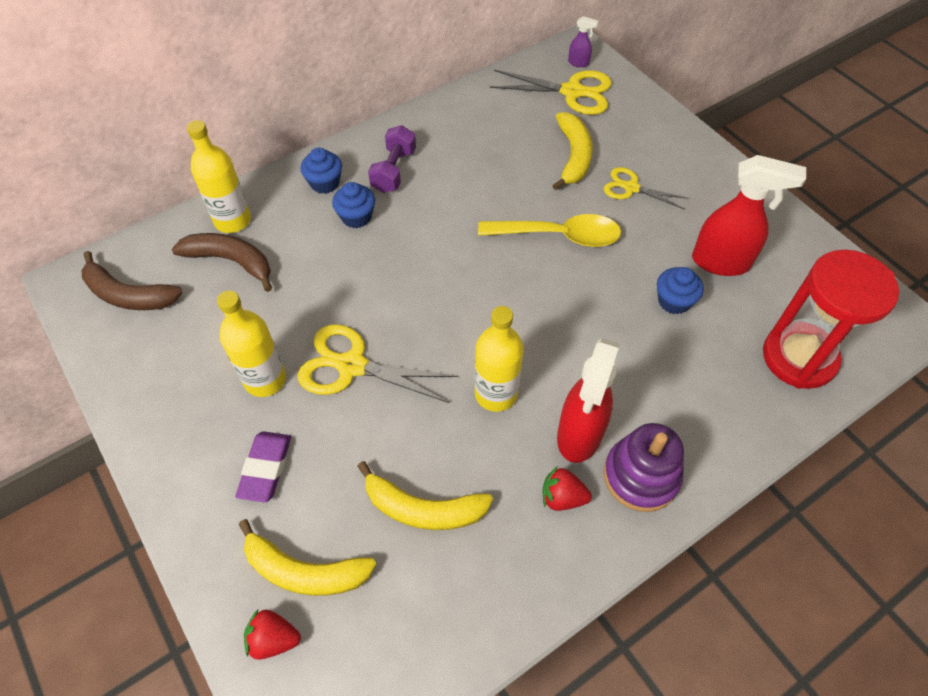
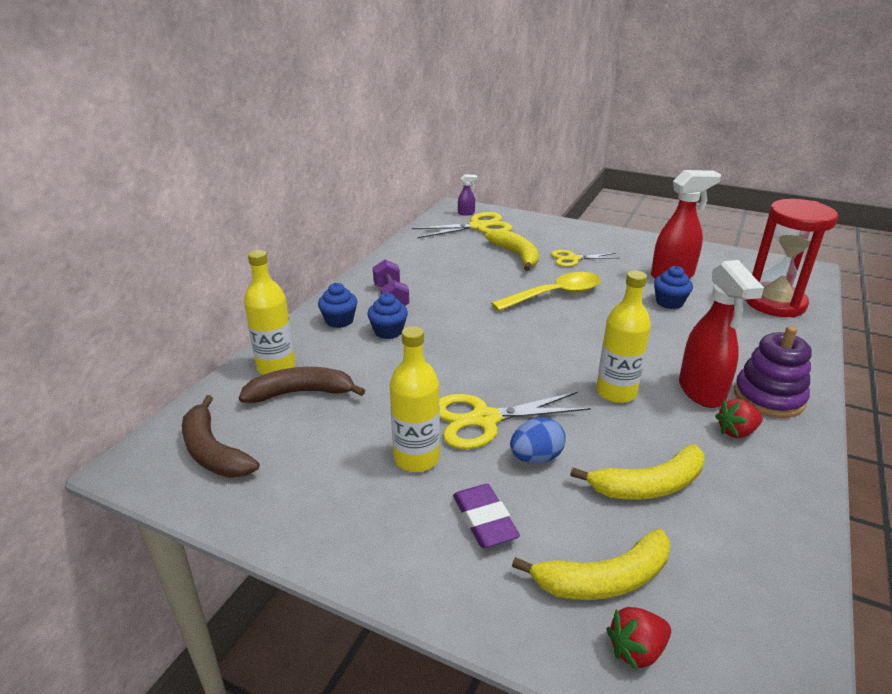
camera: 30 degrees left, 25 degrees down
(128, 295) = (213, 451): brown banana -> brown banana turned 60 degrees clockwise
(357, 429) = (536, 458): none -> blue egg

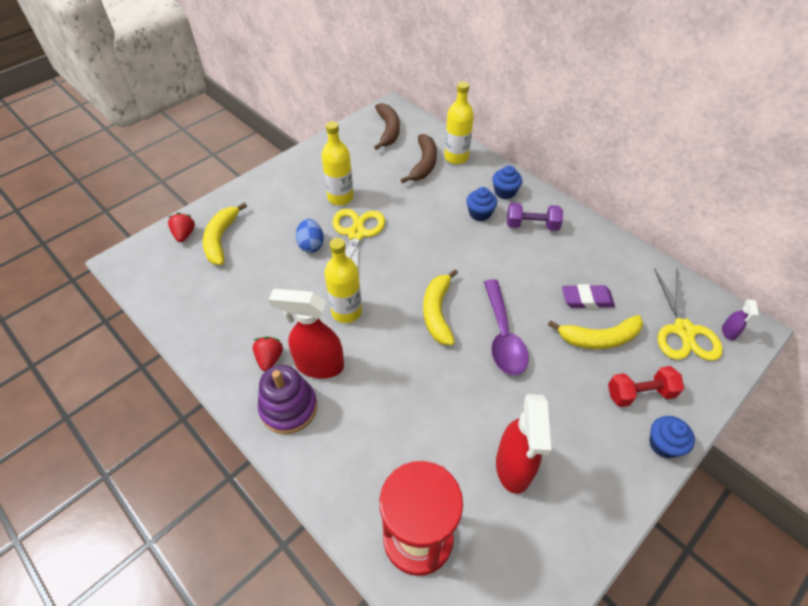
camera: 110 degrees right, 20 degrees up
(213, 451) = (388, 130): brown banana -> brown banana turned 105 degrees clockwise
(484, 520) = (282, 210): purple eraser -> purple eraser (586, 299)
(554, 295) = (503, 335): yellow spoon -> purple spoon
(555, 238) = (640, 393): none -> red dumbbell
(573, 259) = (579, 387): yellow scissors -> none
(648, 485) = (259, 285): yellow banana -> yellow banana (437, 312)
(669, 302) = (457, 426): blue cupcake -> blue cupcake (663, 444)

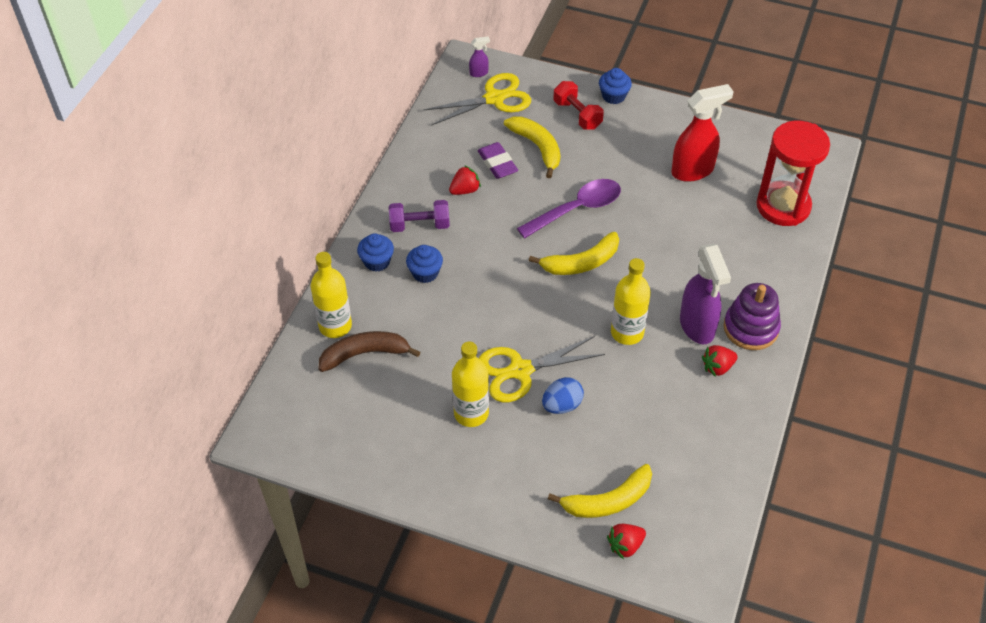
camera: 115 degrees left, 0 degrees up
(319, 365) = (697, 326): red spray bottle -> purple spray bottle
(388, 130) = (312, 419): brown banana -> none
(532, 225) = (419, 225): purple dumbbell -> purple dumbbell turned 75 degrees counterclockwise
(561, 265) = (465, 190): none -> red strawberry

